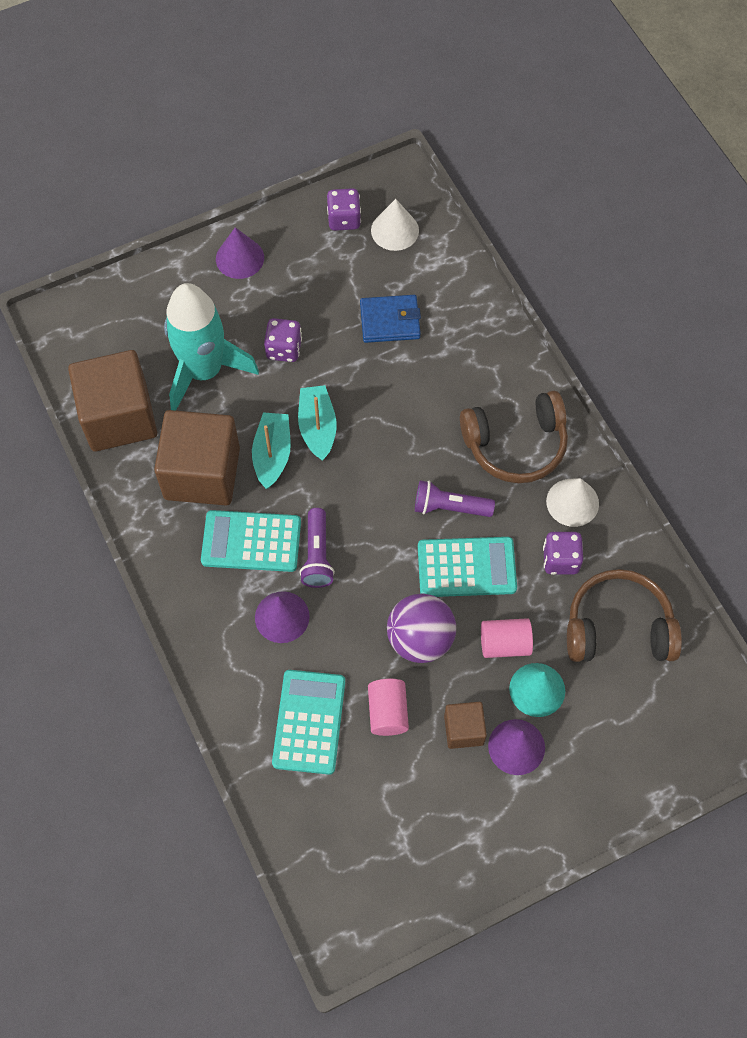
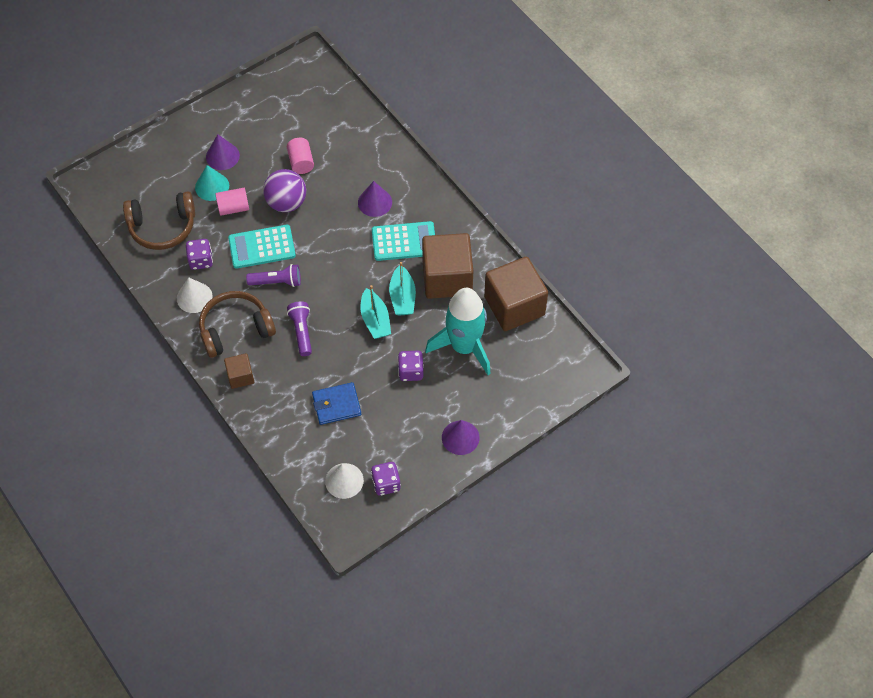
camera: 170 degrees right, 5 degrees down
(309, 722) = (347, 151): turquoise calculator -> none
(317, 555) = (359, 240): purple flashlight -> purple flashlight (301, 331)
(463, 730) = (254, 160): brown cube -> brown cube (240, 376)

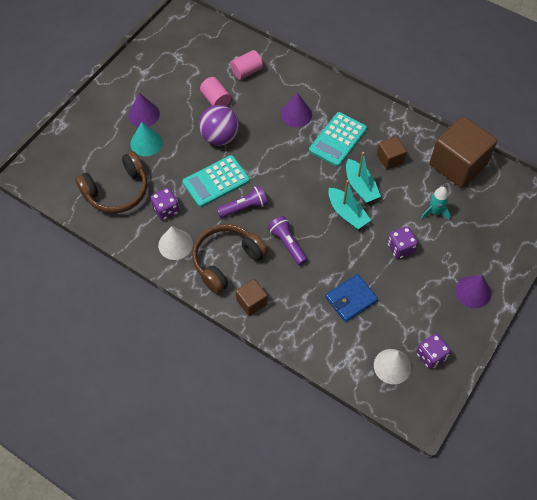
camera: 20 degrees left, 0 degrees up
(233, 208) = (174, 155): pink cylinder -> pink cylinder (246, 71)
(404, 242) = (338, 139): turquoise calculator -> turquoise calculator turned 150 degrees clockwise
(447, 278) = (390, 159): brown cube -> brown cube, size x0.49
(464, 347) = (434, 212): turquoise rocket -> turquoise rocket, size x0.45

